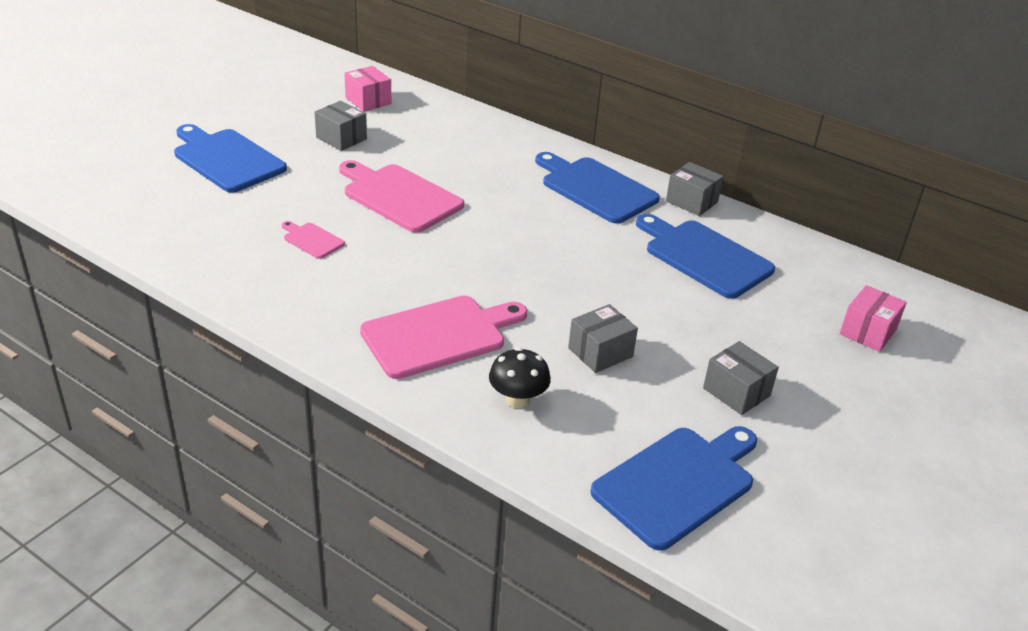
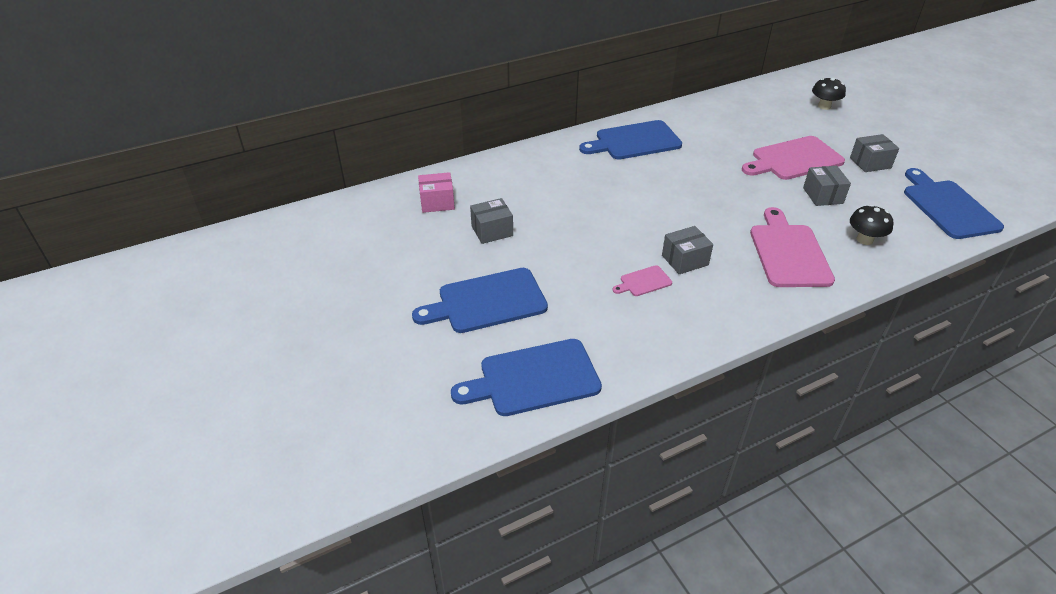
camera: 60 degrees left, 5 degrees up
(399, 196) = (601, 225): pink cutting board -> pink cutting board (794, 159)
(691, 202) = (668, 113): grey box -> grey box (685, 260)
(704, 256) = (733, 129): blue cutting board -> blue cutting board (533, 378)
(868, 332) = (824, 106): pink box -> black mushroom

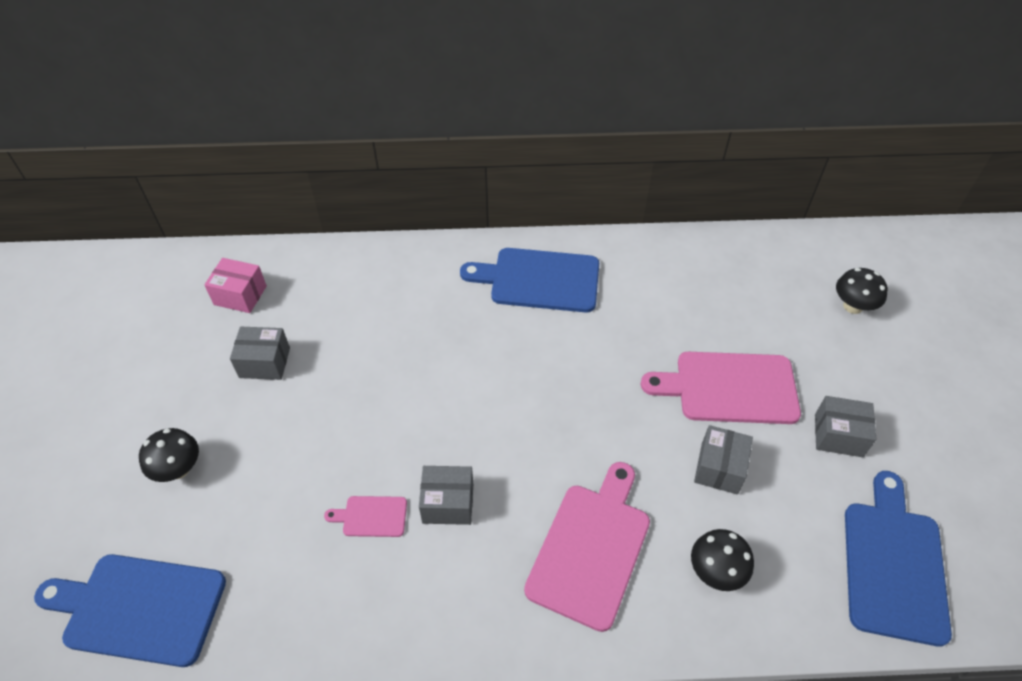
camera: 25 degrees right, 10 degrees up
(487, 302) = (178, 469): blue cutting board -> black mushroom

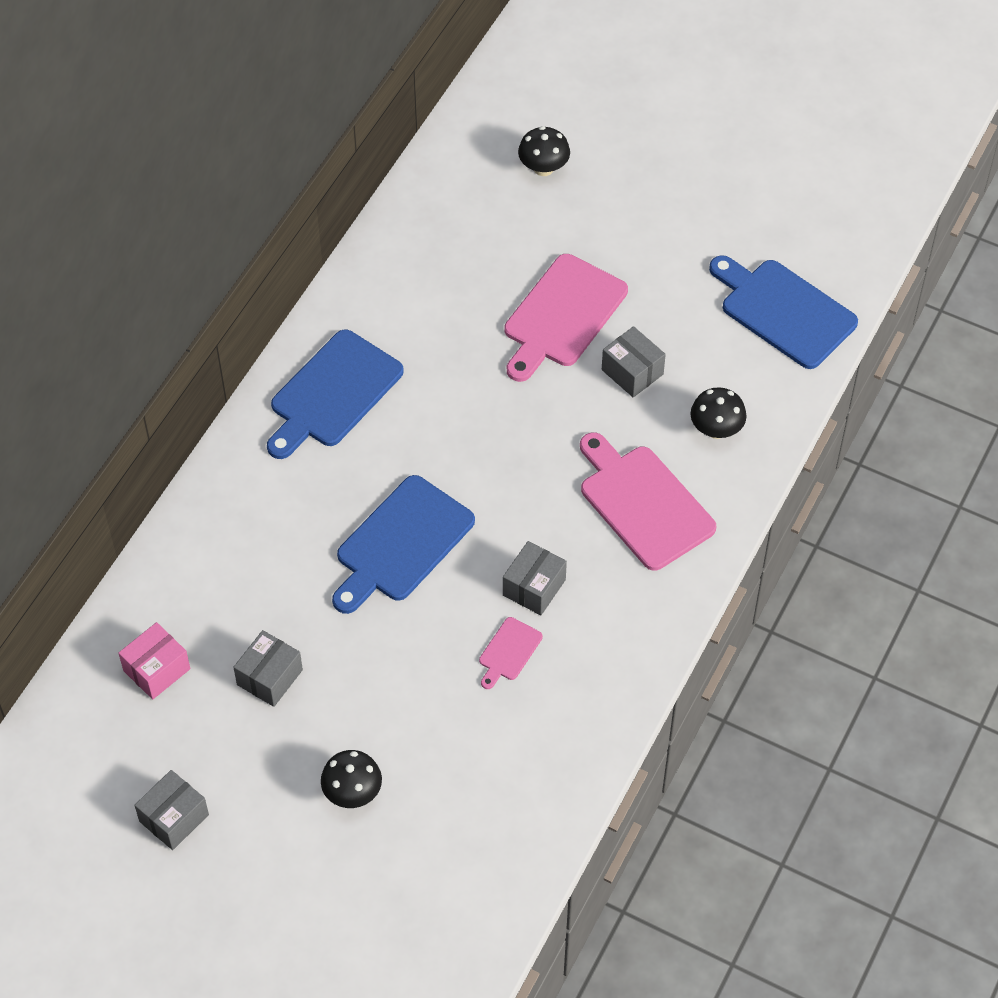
camera: 60 degrees left, 5 degrees up
(139, 608) = (483, 864): blue cutting board -> blue cutting board (401, 543)
(838, 435) = (659, 270): grey box -> grey box (174, 818)

